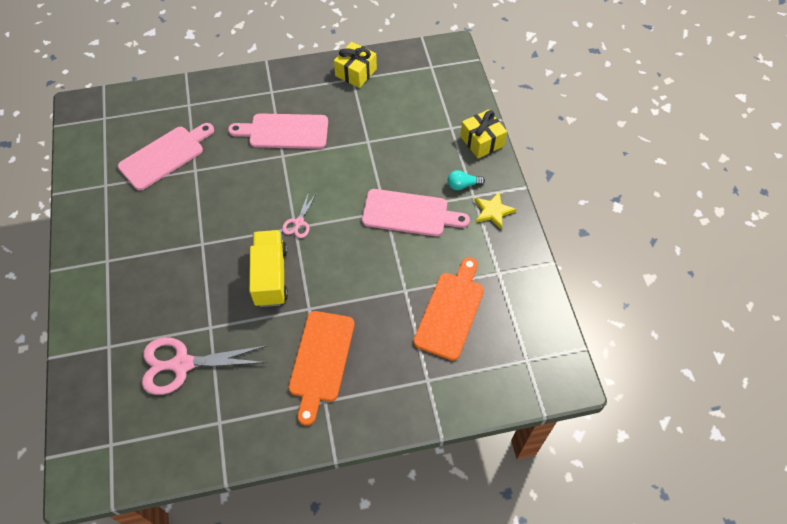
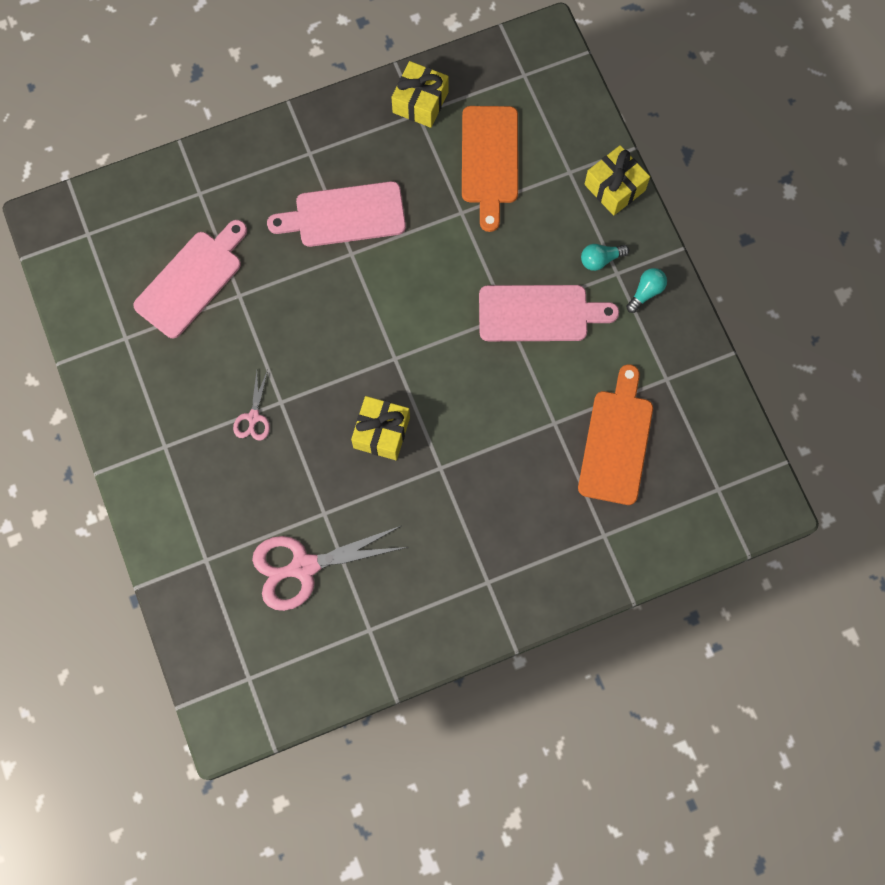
camera: 10 degrees left, 15 degrees up
(270, 276) = (381, 432): yellow truck -> yellow gift
(299, 222) = (398, 350): pink scissors -> pink scissors (253, 417)
(321, 360) = (471, 532): orange cutting board -> orange cutting board (489, 160)
(493, 211) = (646, 292): yellow star -> turquoise light bulb

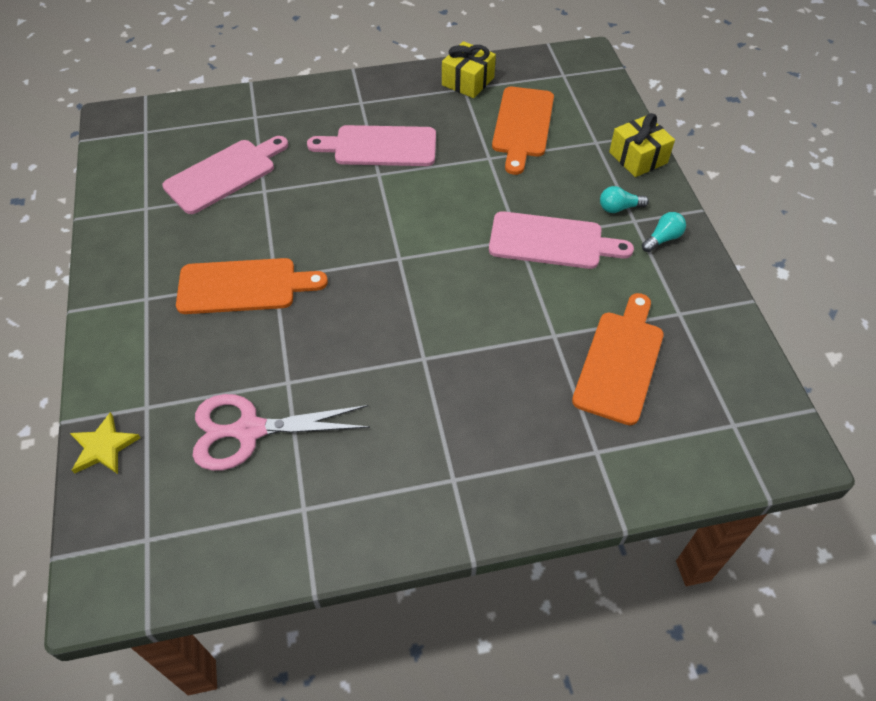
camera: 10 degrees right, 20 degrees down
(183, 604) = (103, 447): none -> yellow star
(253, 417) = (243, 286): pink scissors -> orange cutting board
(381, 432) = (369, 318): yellow gift -> none

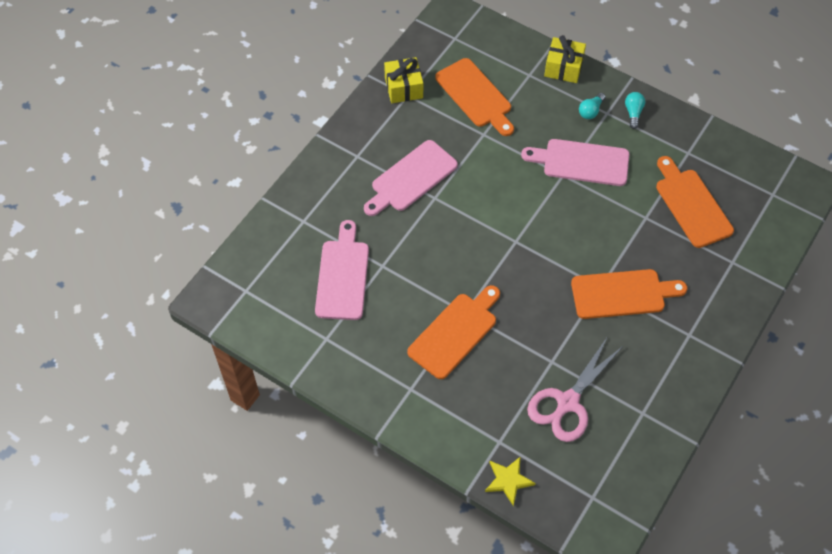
camera: 45 degrees left, 5 degrees up
(436, 382) = (622, 294): none -> orange cutting board
(551, 241) = (581, 162): pink cutting board -> pink cutting board turned 135 degrees counterclockwise

